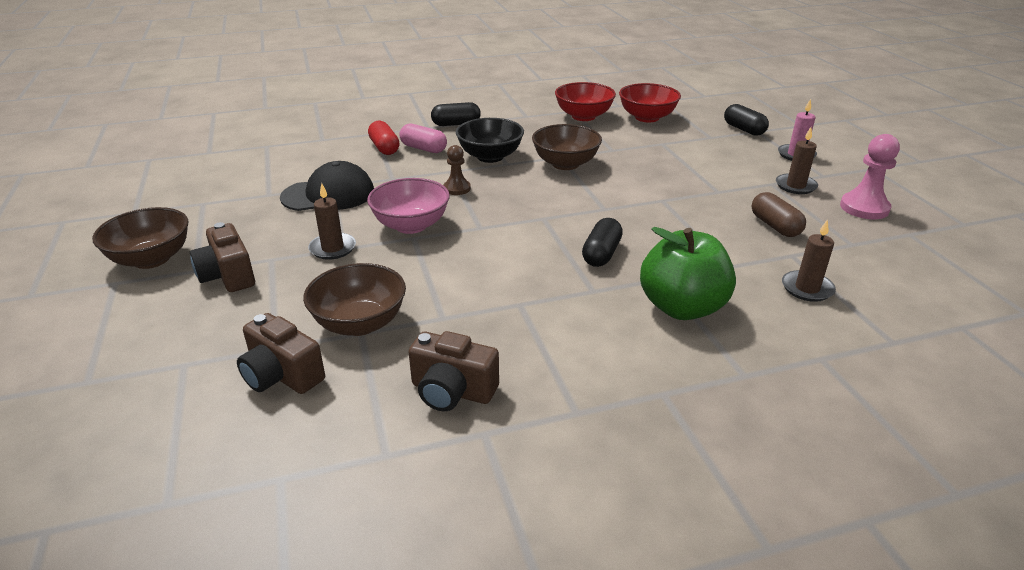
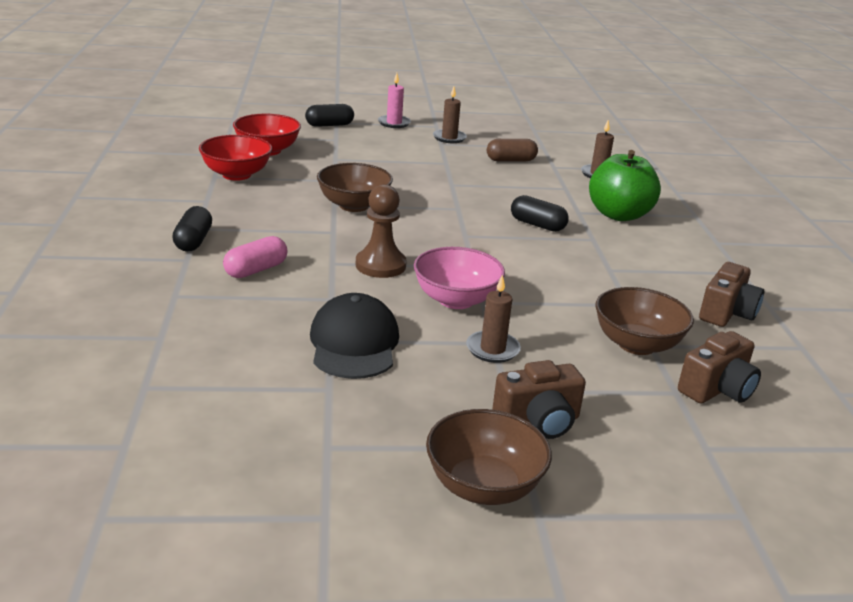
camera: 80 degrees left, 5 degrees down
(384, 148) = (233, 294): red capsule -> none
(457, 188) = (380, 265): brown pawn -> brown pawn, size x1.60
(490, 156) = (309, 237): black bowl -> none
(864, 208) = (493, 130): pink pawn -> none

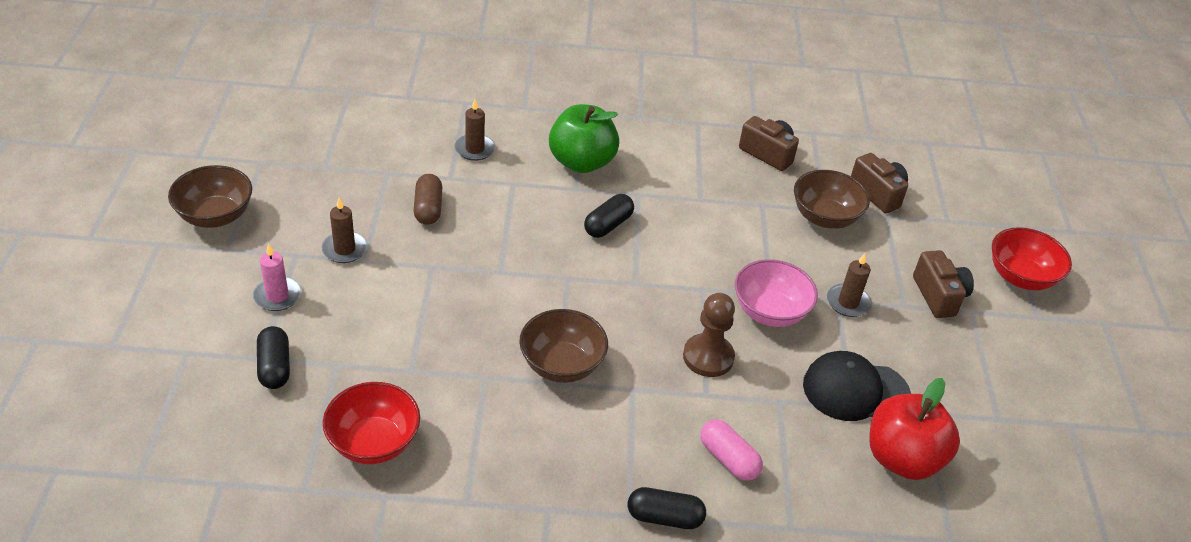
camera: 85 degrees left, 15 degrees up
(236, 175) = (463, 477): red bowl -> red bowl (1020, 277)
(259, 365) = (902, 458): none -> red apple
(483, 486) = (1017, 338): brown bowl -> brown bowl (215, 216)

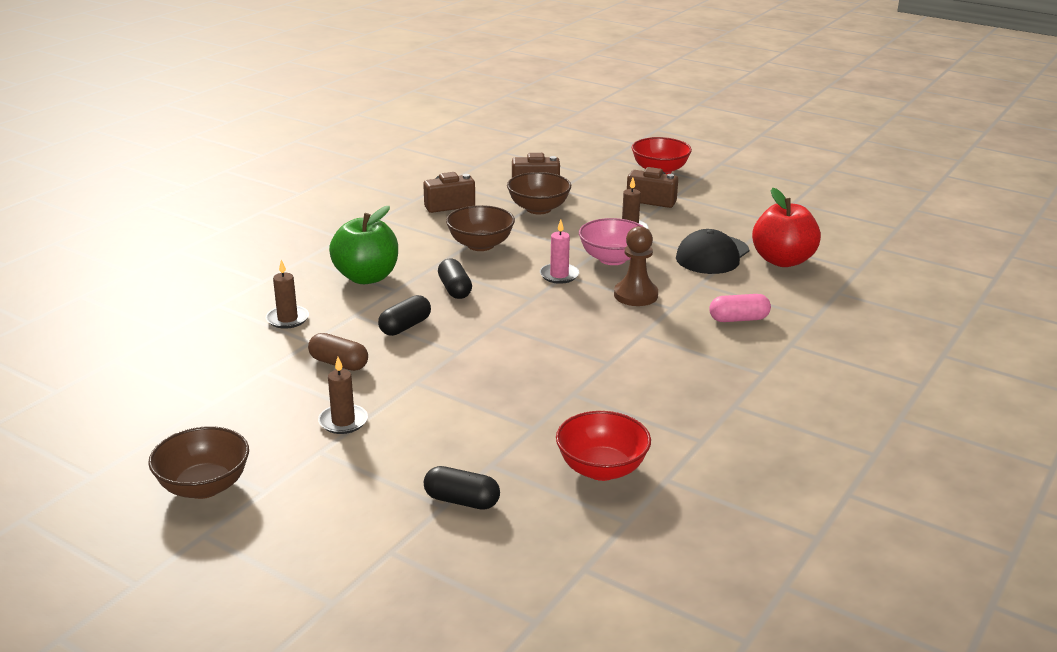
camera: 55 degrees left, 15 degrees down
(277, 296) = (367, 476): pink candle -> pink candle (559, 275)
(562, 365) = (590, 356): brown bowl -> brown bowl (480, 245)
(664, 517) = (774, 360): black capsule -> black capsule (405, 326)

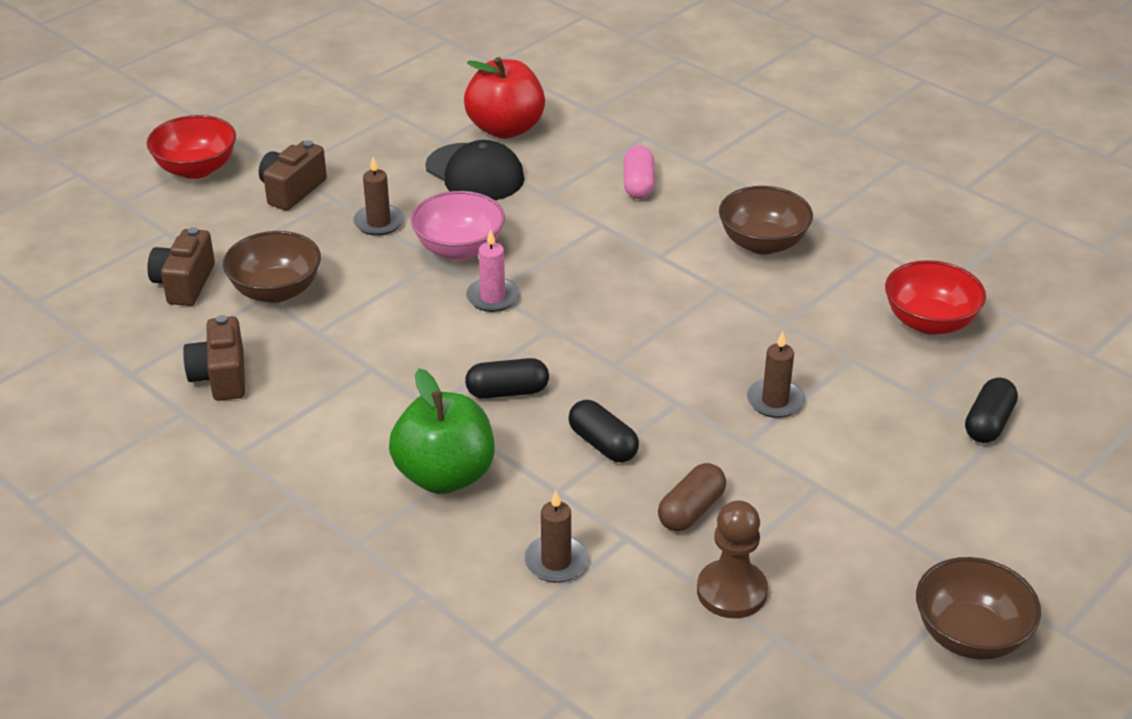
camera: 80 degrees left, 10 degrees up
(343, 421) = (832, 509): brown candle -> brown candle (775, 401)
(480, 245) = (376, 356): brown bowl -> brown bowl (762, 243)
(635, 295) = (563, 245): brown pawn -> brown pawn (731, 591)

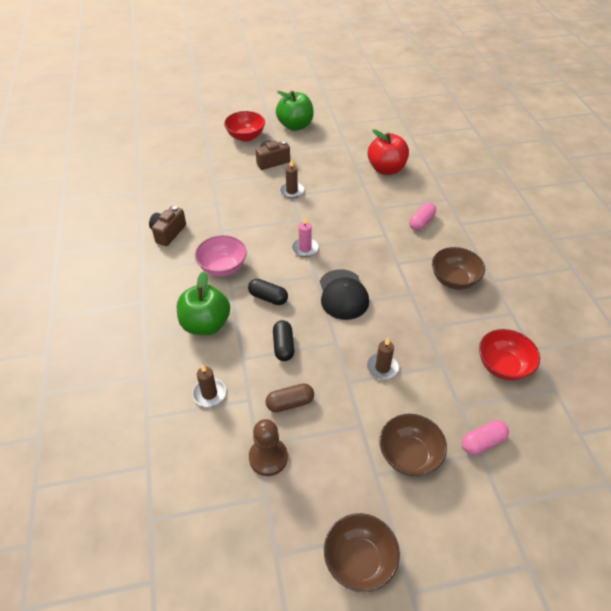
camera: 35 degrees right, 10 degrees up
(184, 284) = (194, 185): brown camera -> none
(273, 118) = (295, 126): none -> green apple
(276, 291) = (223, 204): brown bowl -> brown bowl (409, 455)
(459, 248) = (313, 218): pink bowl -> pink bowl (223, 267)
(475, 173) = (353, 185): black cap -> black cap (343, 294)
(988, 423) = (482, 442): black capsule -> pink capsule

